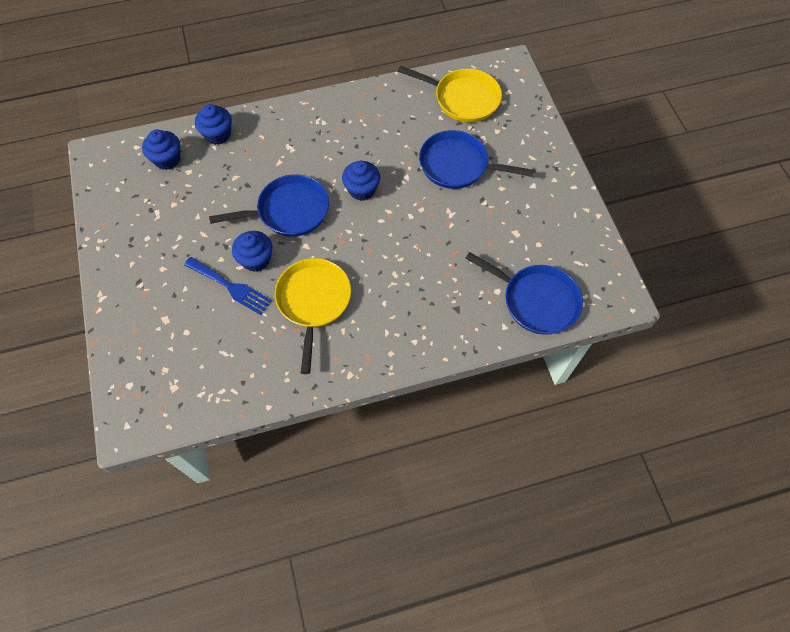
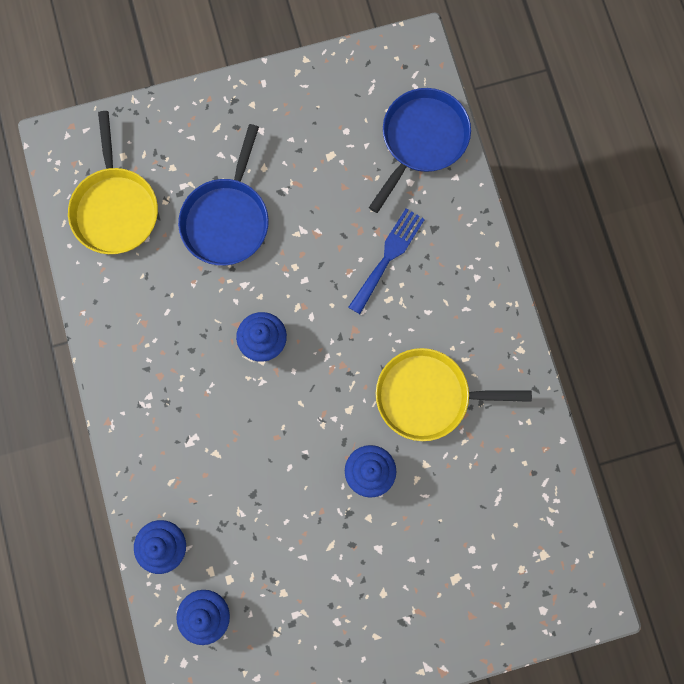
camera: 90 degrees left, 15 degrees up
(231, 287) = (409, 500): blue fork -> blue fork (388, 256)
(289, 211) = (296, 434): blue pan -> none
(463, 99) = (115, 208): yellow pan -> yellow pan turned 150 degrees clockwise

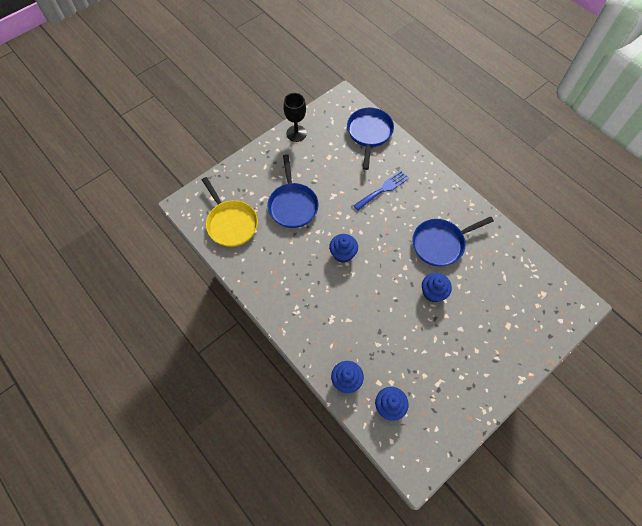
camera: 25 degrees left, 15 degrees down
(298, 86) = (296, 133): none -> black goblet
(388, 256) = (383, 189): blue fork -> blue fork turned 45 degrees clockwise
(428, 396) = (440, 244): yellow pan -> blue pan

